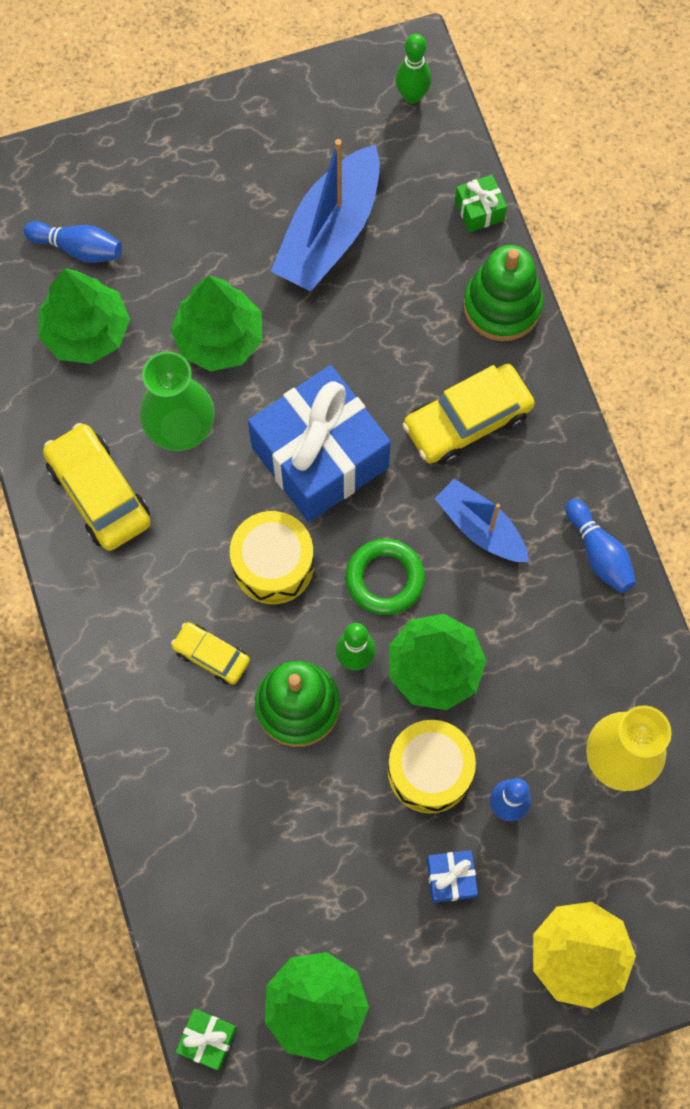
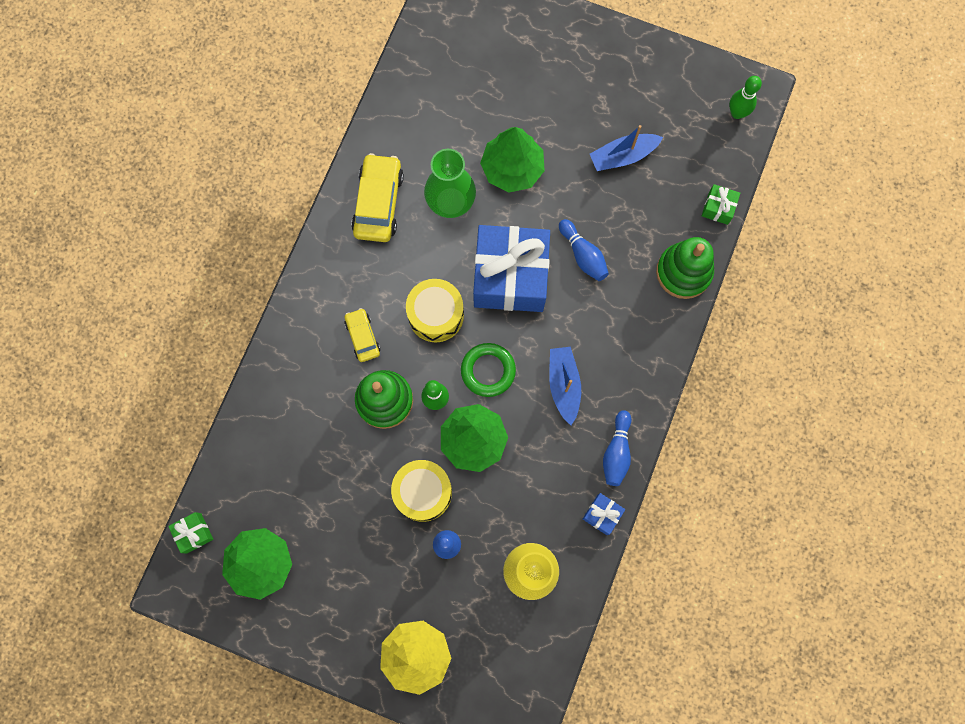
camera: 40 degrees right, 5 degrees up
(78, 248) = (479, 60): blue bowling pin -> blue bowling pin (583, 255)
(86, 332) = (445, 110): green tree -> none
(329, 233) = (623, 156): blue boat -> blue boat, size x0.62
(450, 878) = (385, 557): blue gift -> blue gift (602, 514)
(467, 421) = (608, 321): yellow car -> none

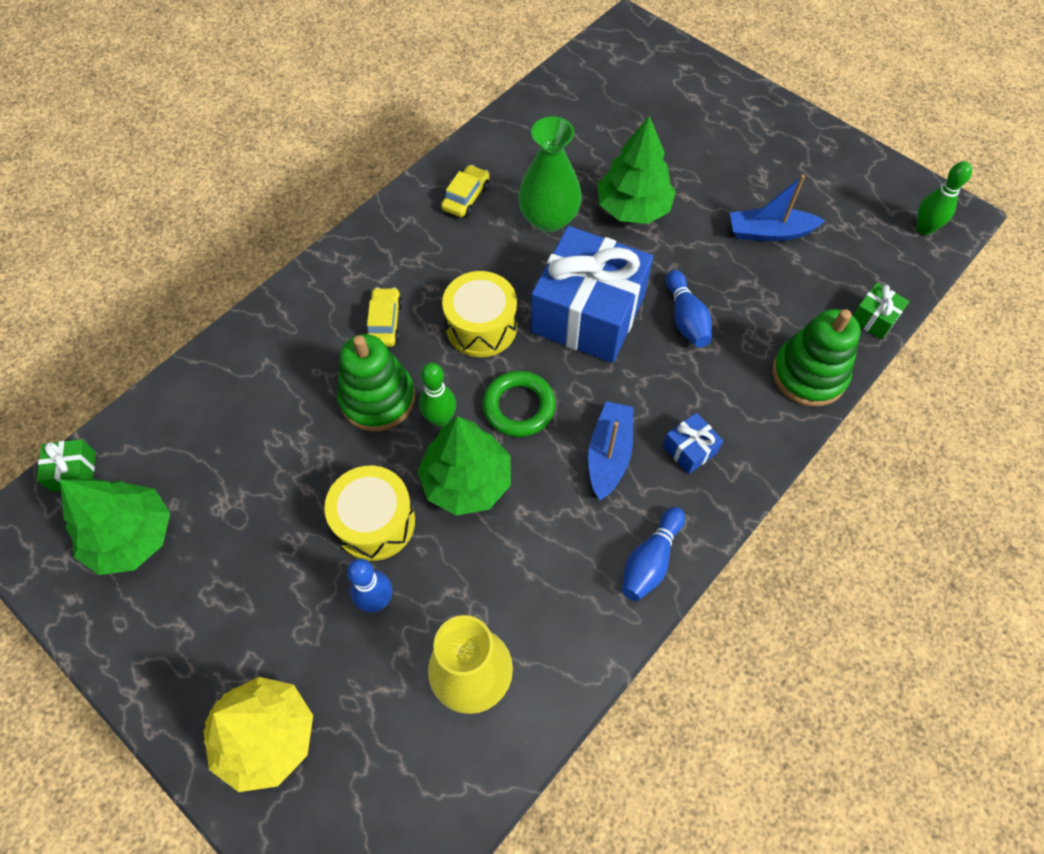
camera: 20 degrees right, 15 degrees down
(378, 203) = (466, 197): yellow car -> yellow car, size x0.58
(602, 514) = (602, 636): blue gift -> blue gift (689, 449)

